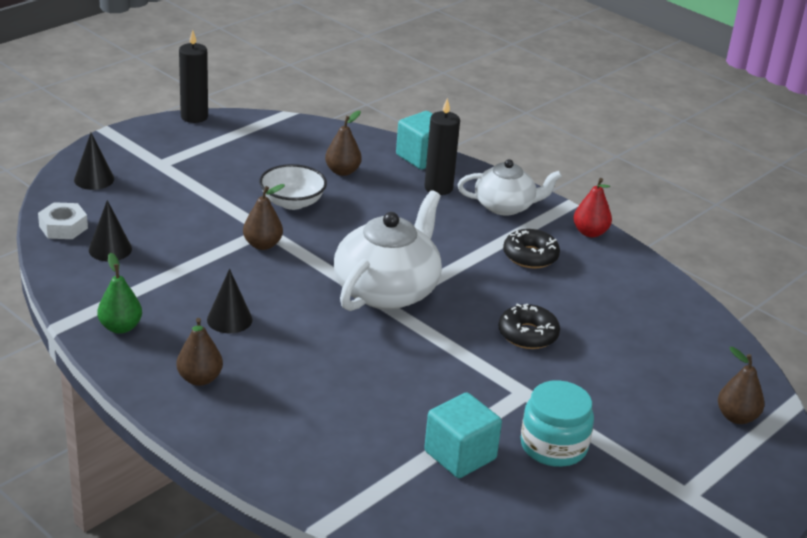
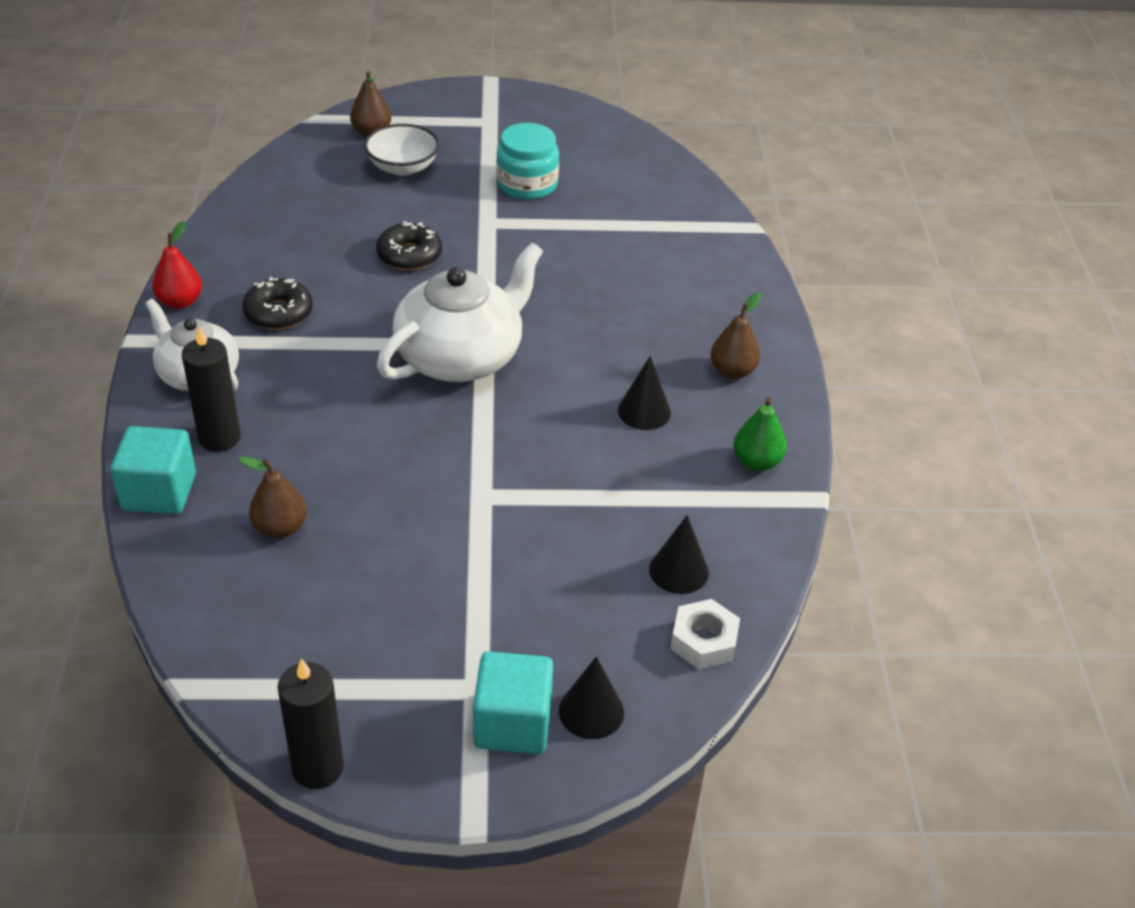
camera: 135 degrees left, 10 degrees up
(262, 245) = (509, 477): brown pear -> none
(292, 202) = (401, 516): white bowl -> white bowl (403, 167)
(387, 290) = (461, 356): white teapot -> white teapot turned 150 degrees clockwise
(460, 455) = (601, 213): turquoise cube -> turquoise cube (512, 723)

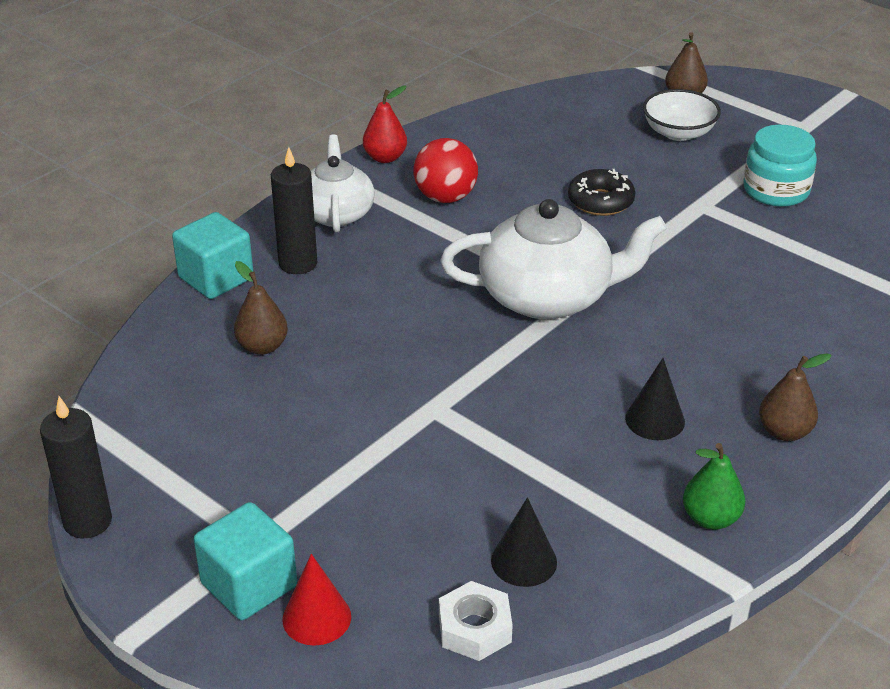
camera: 45 degrees right, 5 degrees down
(278, 313) = (445, 197): black donut -> red ball
(591, 711) = (316, 618): black cone -> red cone

